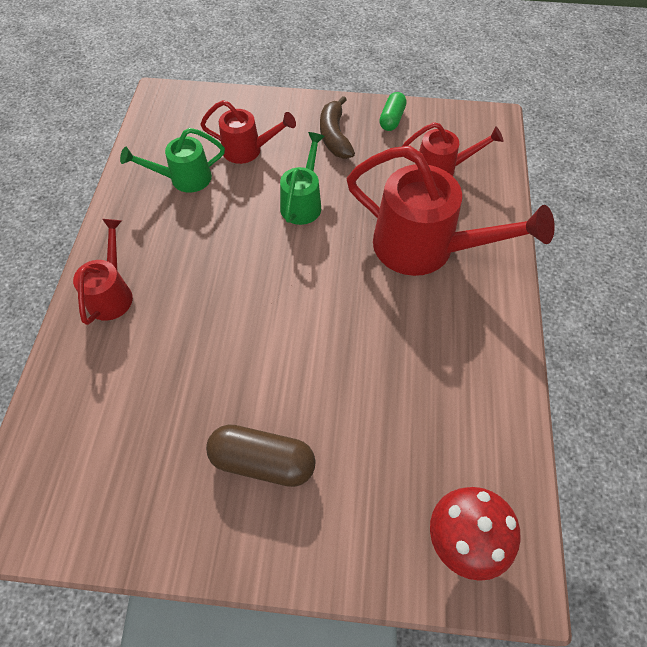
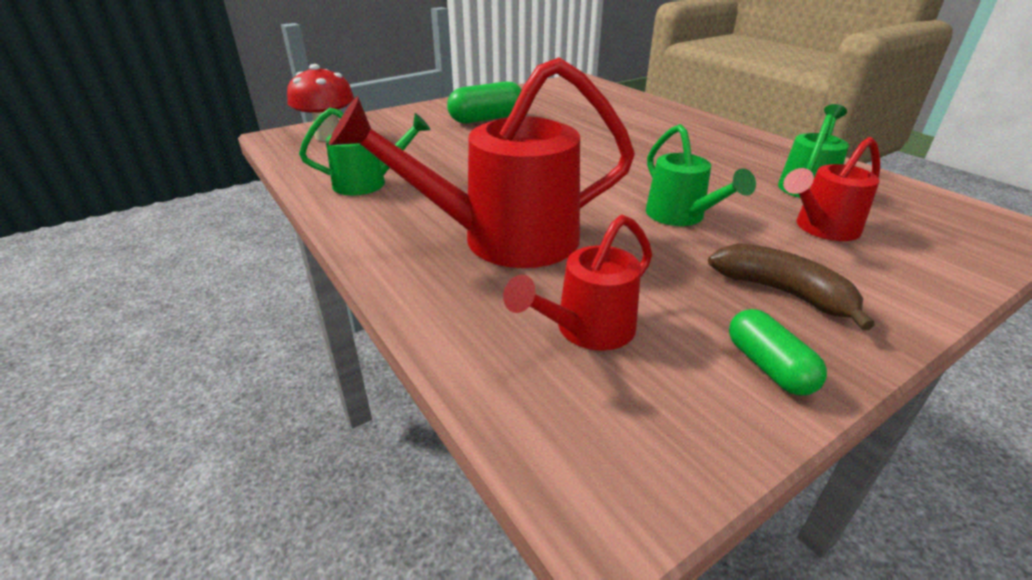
camera: 140 degrees right, 25 degrees down
(112, 294) = (694, 127): red watering can -> none
(262, 461) = (487, 119): brown capsule -> green capsule
(472, 383) = (368, 183): none -> green watering can

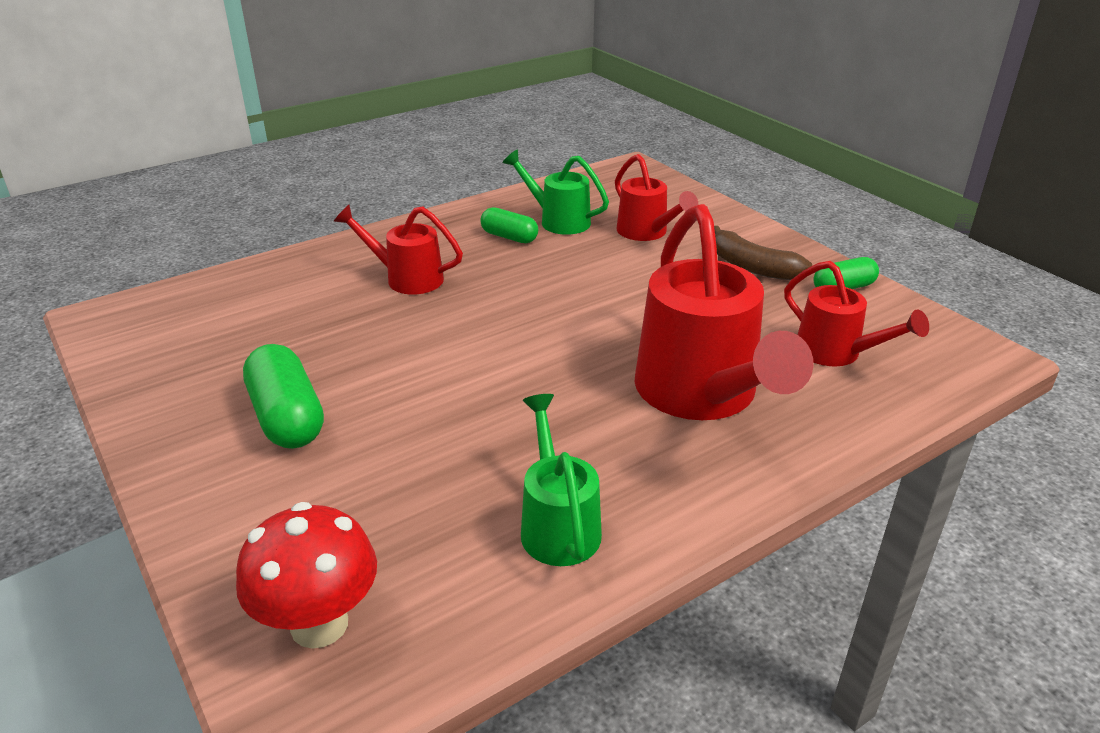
camera: 90 degrees left, 0 degrees up
(655, 135) = (407, 278): none -> red watering can
(680, 216) = (633, 290): green watering can -> none
(752, 165) = (509, 237): none -> green capsule
(782, 292) = (752, 267): brown banana -> brown banana turned 90 degrees counterclockwise

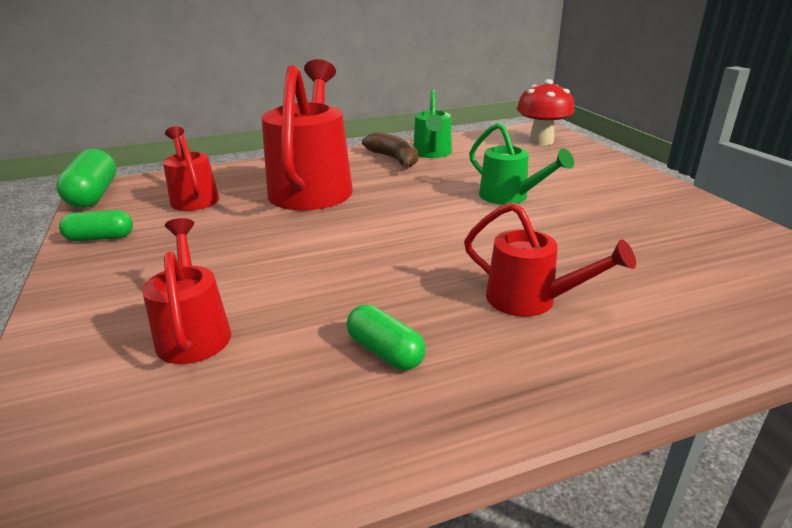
camera: 165 degrees left, 5 degrees down
(287, 417) = (599, 200): green capsule -> green capsule (94, 195)
(558, 221) = (294, 376): green watering can -> green watering can (509, 197)
(752, 267) = (143, 267): brown banana -> brown banana (394, 159)

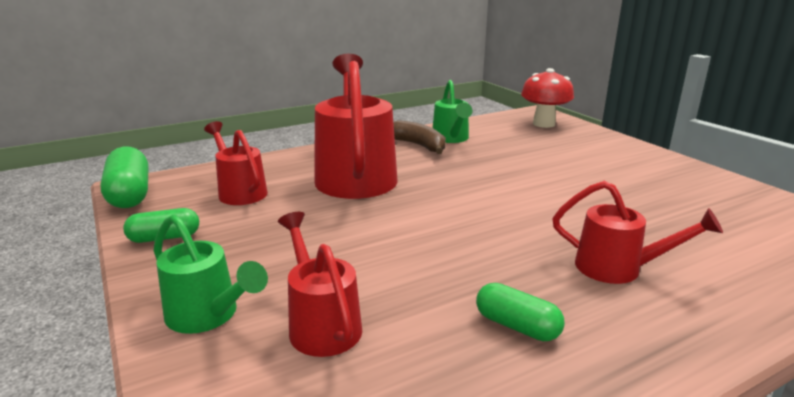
camera: 10 degrees left, 5 degrees down
(509, 197) = (545, 176): green watering can -> green watering can (208, 315)

